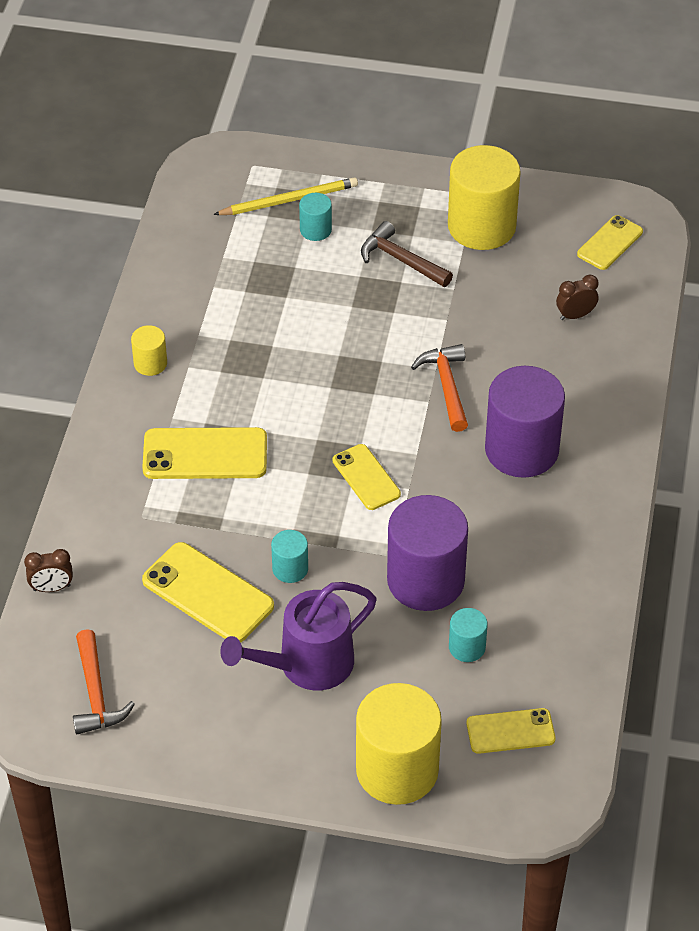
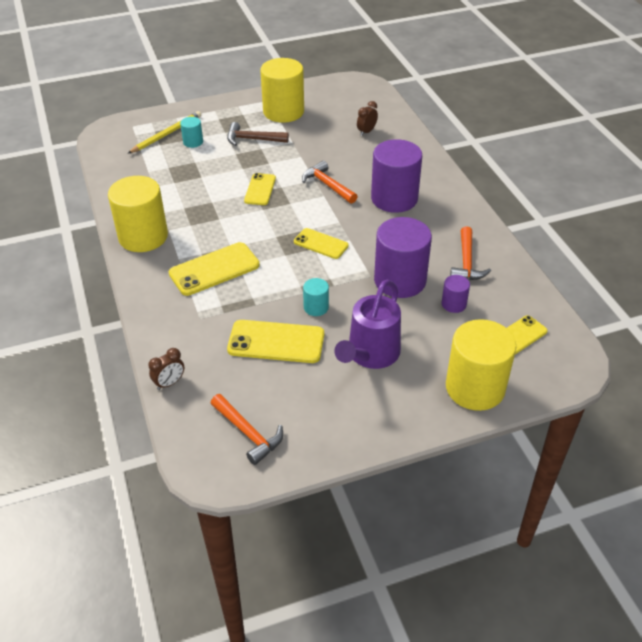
camera: 30 degrees left, 5 degrees down
(150, 363) = (143, 236): yellow cylinder -> yellow cylinder, size x2.15
(467, 647) = (453, 304): turquoise cylinder -> purple cylinder
(536, 595) = (466, 262): none -> orange hammer
(610, 243) = (355, 97): yellow phone -> yellow phone (260, 189)

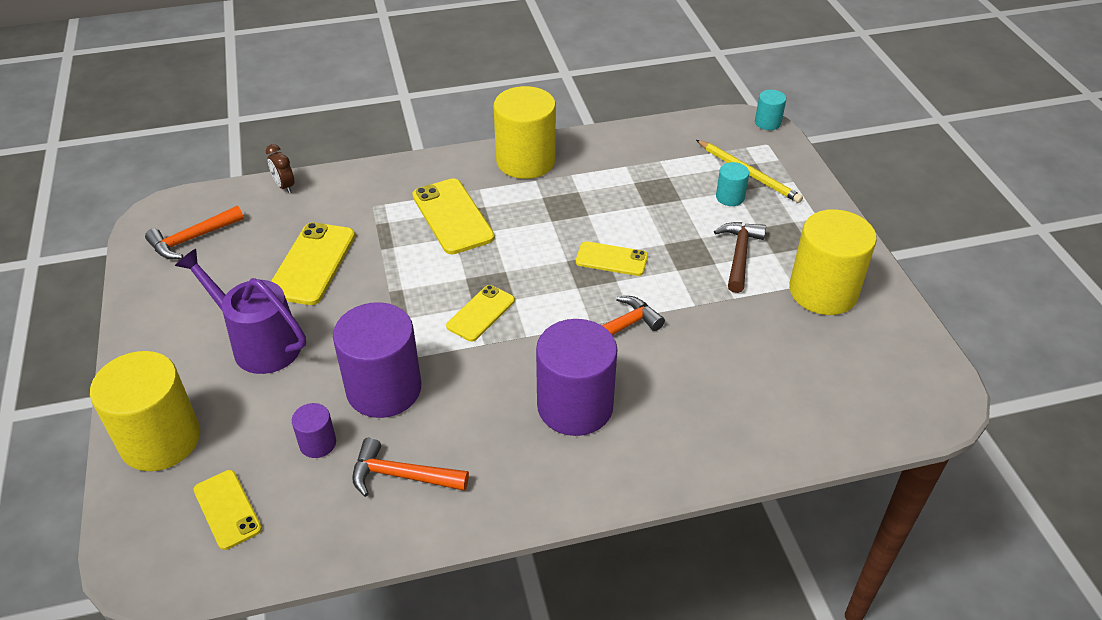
camera: 95 degrees right, 0 degrees up
(316, 307) = (358, 300): turquoise cylinder -> turquoise cylinder (767, 122)
(366, 132) = (770, 391): brown clock -> none

